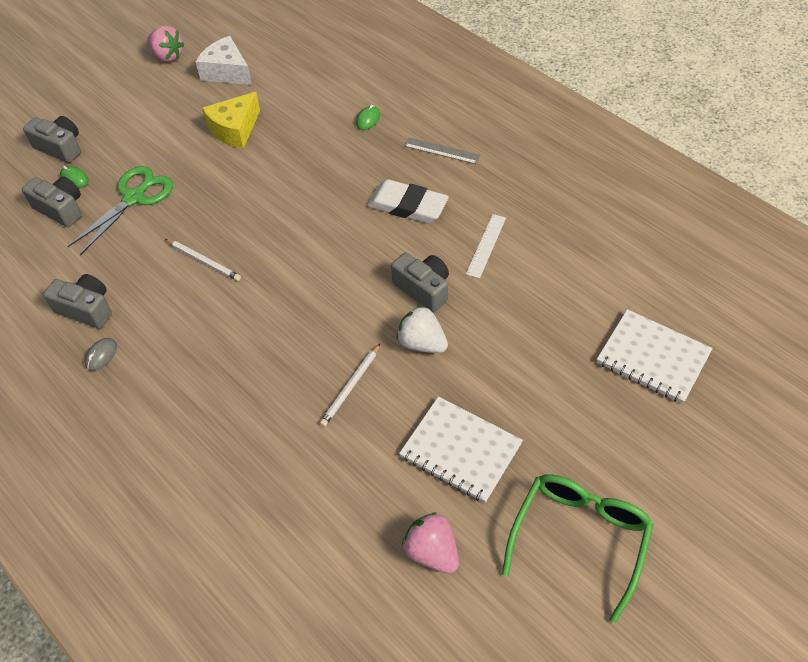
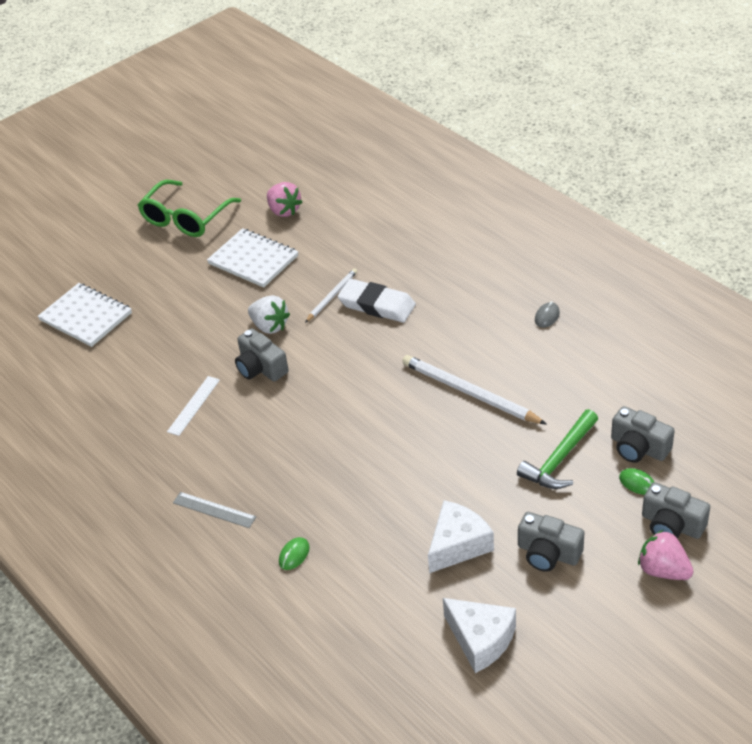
camera: 175 degrees left, 10 degrees down
(86, 309) = (573, 352): grey camera -> grey camera (548, 553)
(134, 198) = (560, 459): green scissors -> green hammer
(167, 56) = (573, 673): pink strawberry -> pink strawberry (663, 570)
(204, 261) = (470, 393): white pencil -> white pencil, size x1.75
(235, 129) = (458, 545): yellow cheese -> white cheese
(408, 205) = (262, 446): white eraser -> white eraser (377, 305)

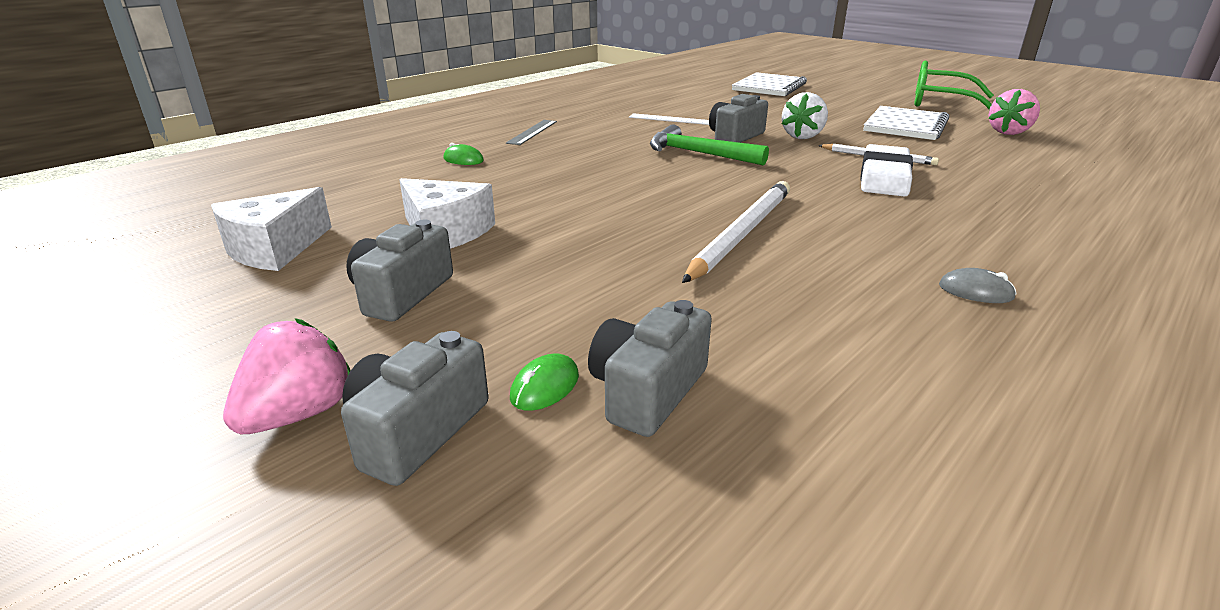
camera: 80 degrees right, 15 degrees down
(560, 459) = (609, 303): green hammer -> green hammer (698, 154)

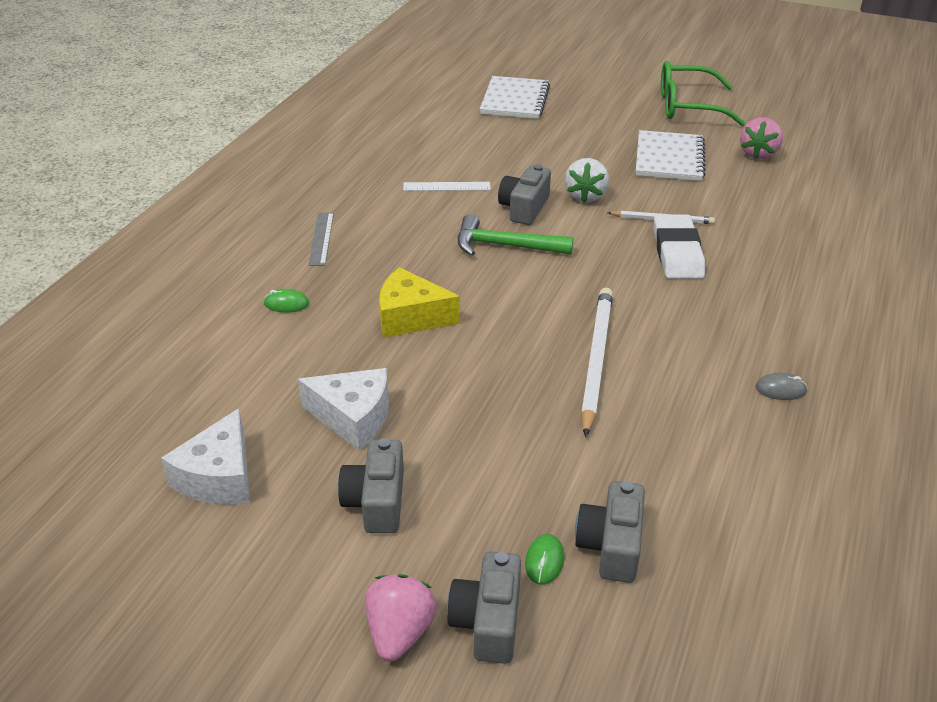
camera: 20 degrees left, 10 degrees up
(567, 181) = (410, 317): none -> yellow cheese

